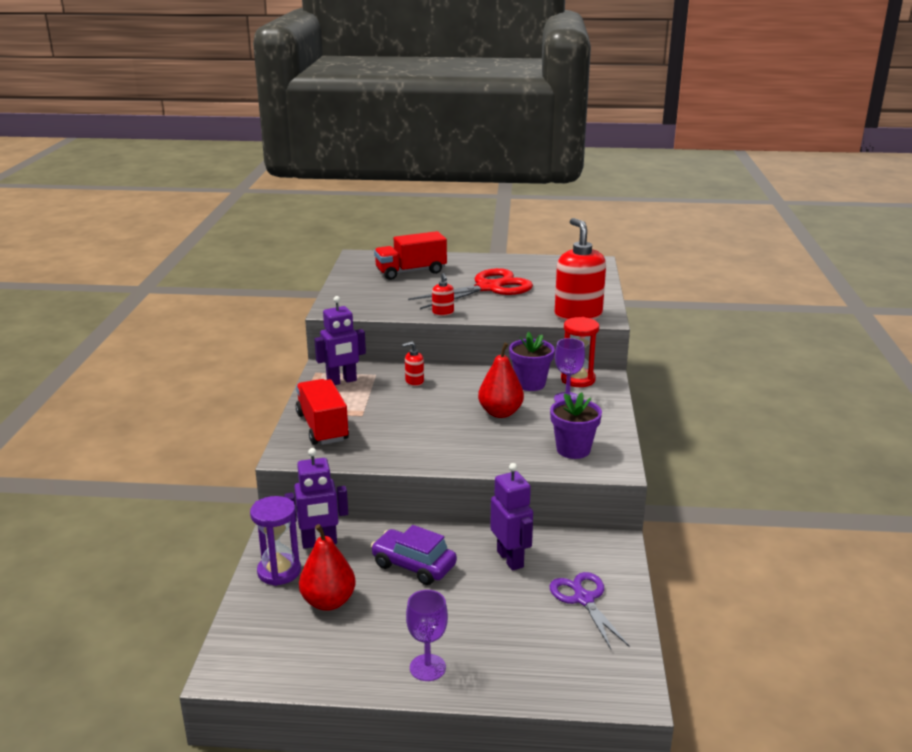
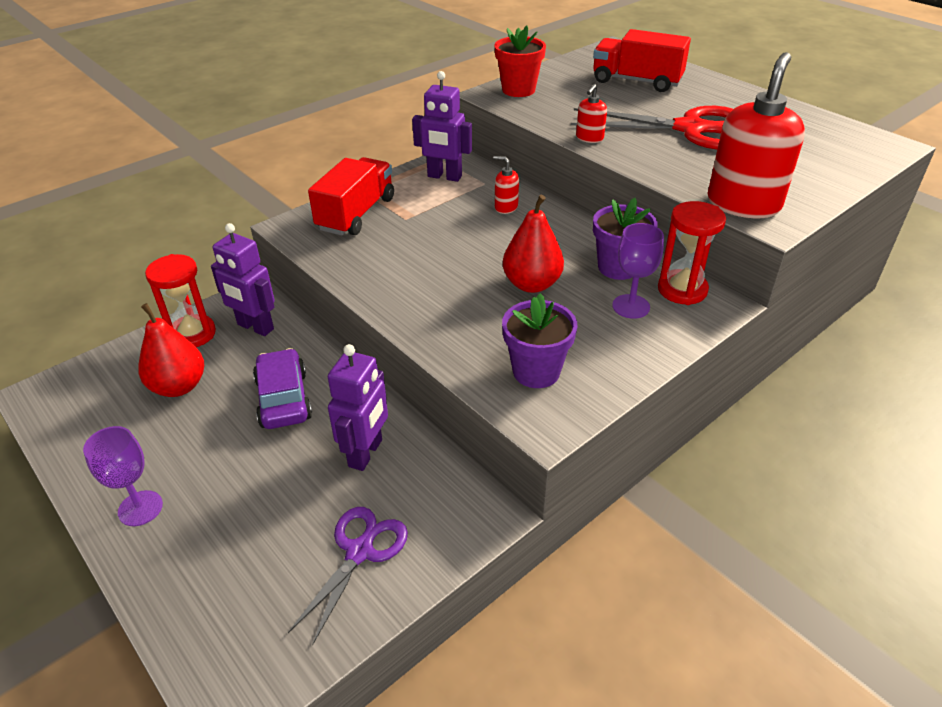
camera: 45 degrees right, 15 degrees up
(279, 571) = (192, 334): purple hourglass -> red hourglass
(346, 301) = (518, 90): none -> red flower pot

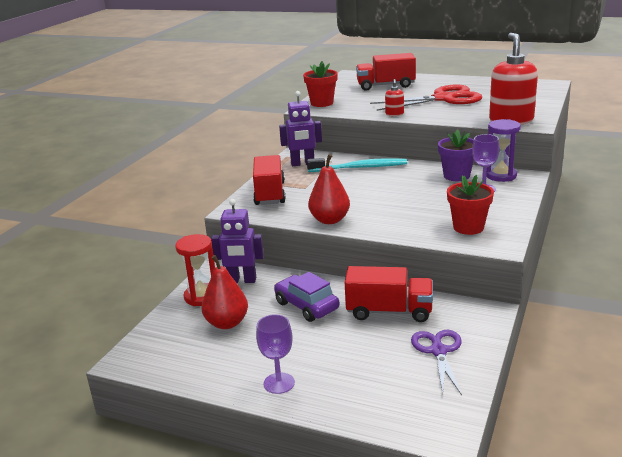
camera: 25 degrees left, 15 degrees down
(366, 453) = (389, 311): purple robot -> red truck
(506, 207) = (359, 168): red soap dispenser -> turquoise toothbrush
(532, 284) = (419, 195): red pear -> red pear (329, 220)
(536, 371) = (468, 227): purple flower pot -> red flower pot
(682, 290) = (501, 176): red hourglass -> purple hourglass

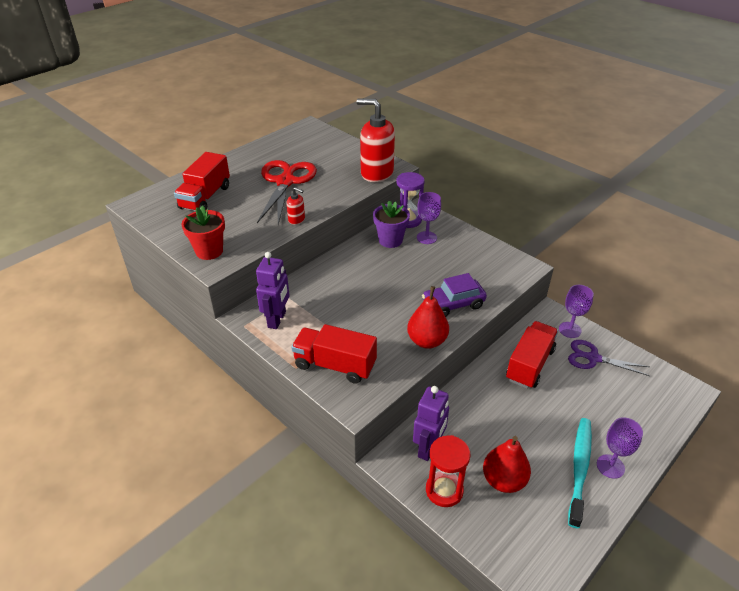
camera: 70 degrees left, 15 degrees up
(306, 306) = (498, 413): purple car -> purple car (453, 304)
(359, 168) = (323, 286): turquoise toothbrush -> turquoise toothbrush (579, 469)
(468, 227) = (489, 270): red flower pot -> none
(473, 328) = (570, 330): none -> purple goblet

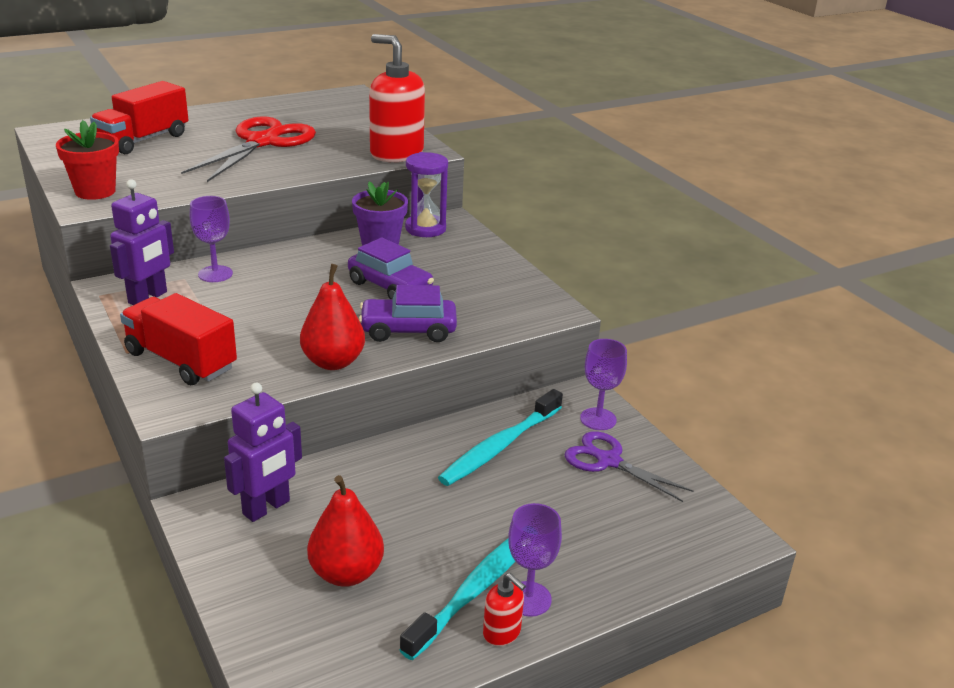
camera: 15 degrees right, 10 degrees down
(296, 220) = (239, 181): red soap dispenser -> red soap dispenser (502, 633)
(419, 272) = (390, 286): none -> purple car
(426, 237) = (435, 252): purple goblet -> purple goblet (215, 274)
(444, 490) = (248, 562): red hourglass -> none
(529, 364) = (500, 446): red truck -> turquoise toothbrush

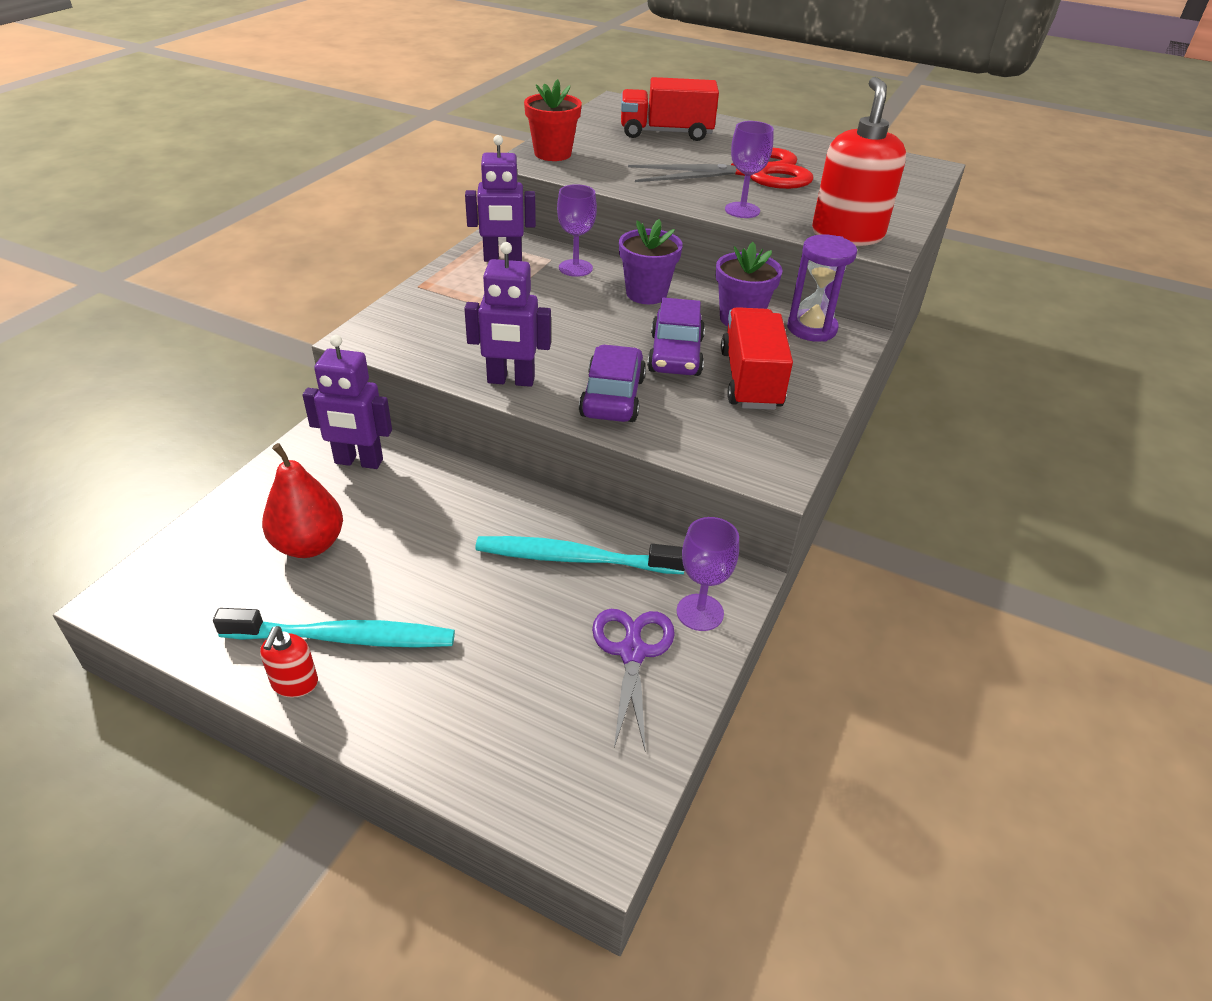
camera: 55 degrees right, 10 degrees up
(181, 360) = (431, 312): red truck -> red truck (750, 380)
(297, 263) = (646, 294): none -> purple flower pot
(333, 362) = (511, 381): red pear -> purple robot
(408, 330) = (612, 397): purple car -> purple car turned 45 degrees clockwise
(528, 599) = (355, 682): purple goblet -> purple goblet (742, 210)

